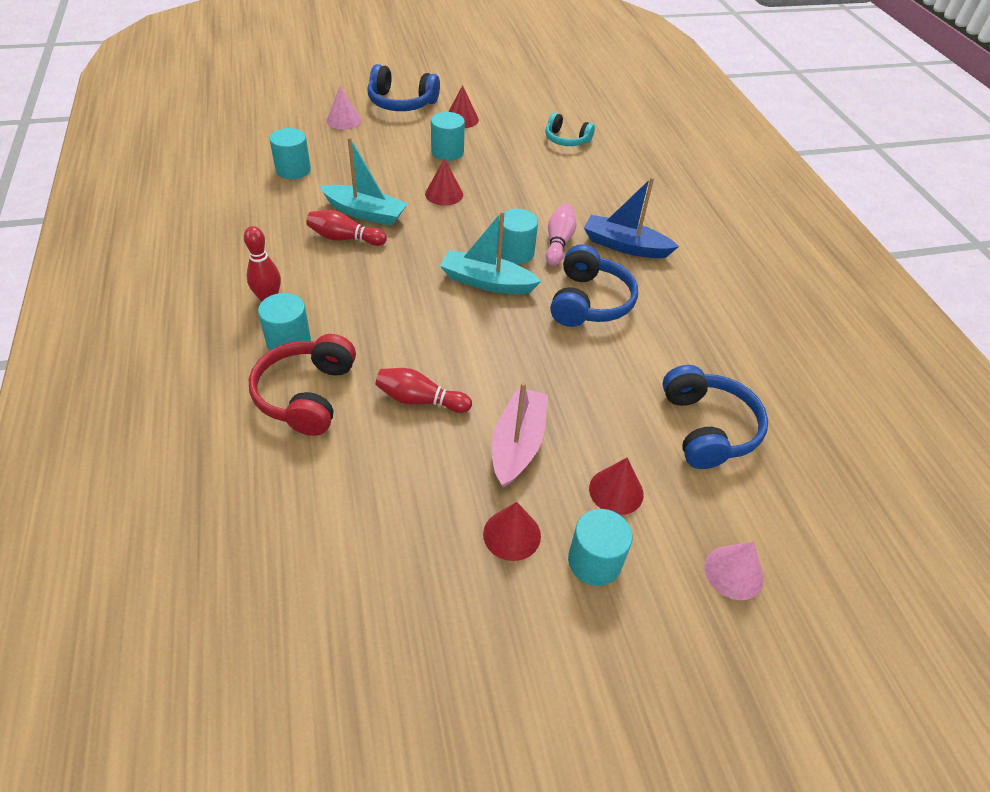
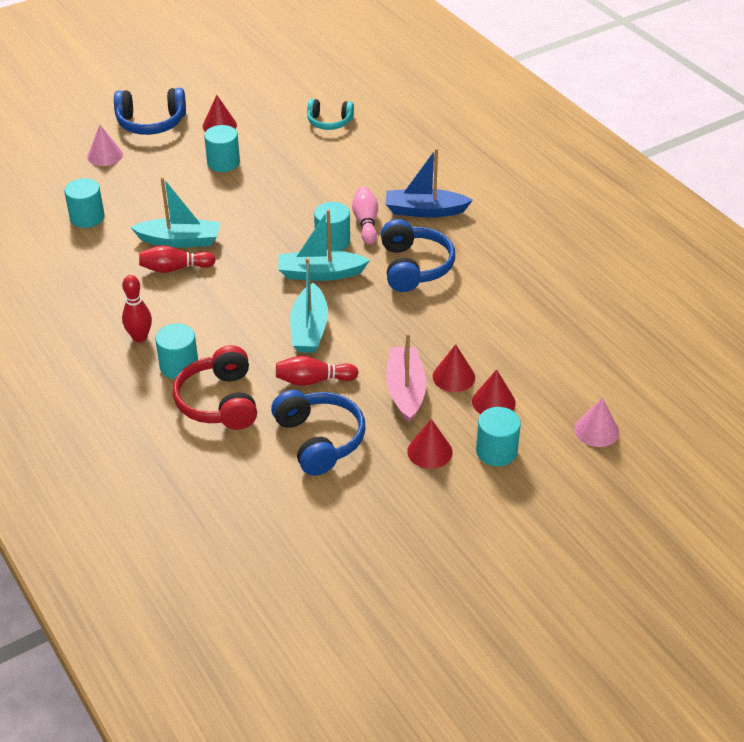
camera: 15 degrees left, 5 degrees down
(444, 194) = (242, 204): red cone -> red cone (453, 377)
(445, 339) = (309, 329): none -> turquoise boat
(707, 428) = (545, 339): blue headphones -> blue headphones (319, 440)

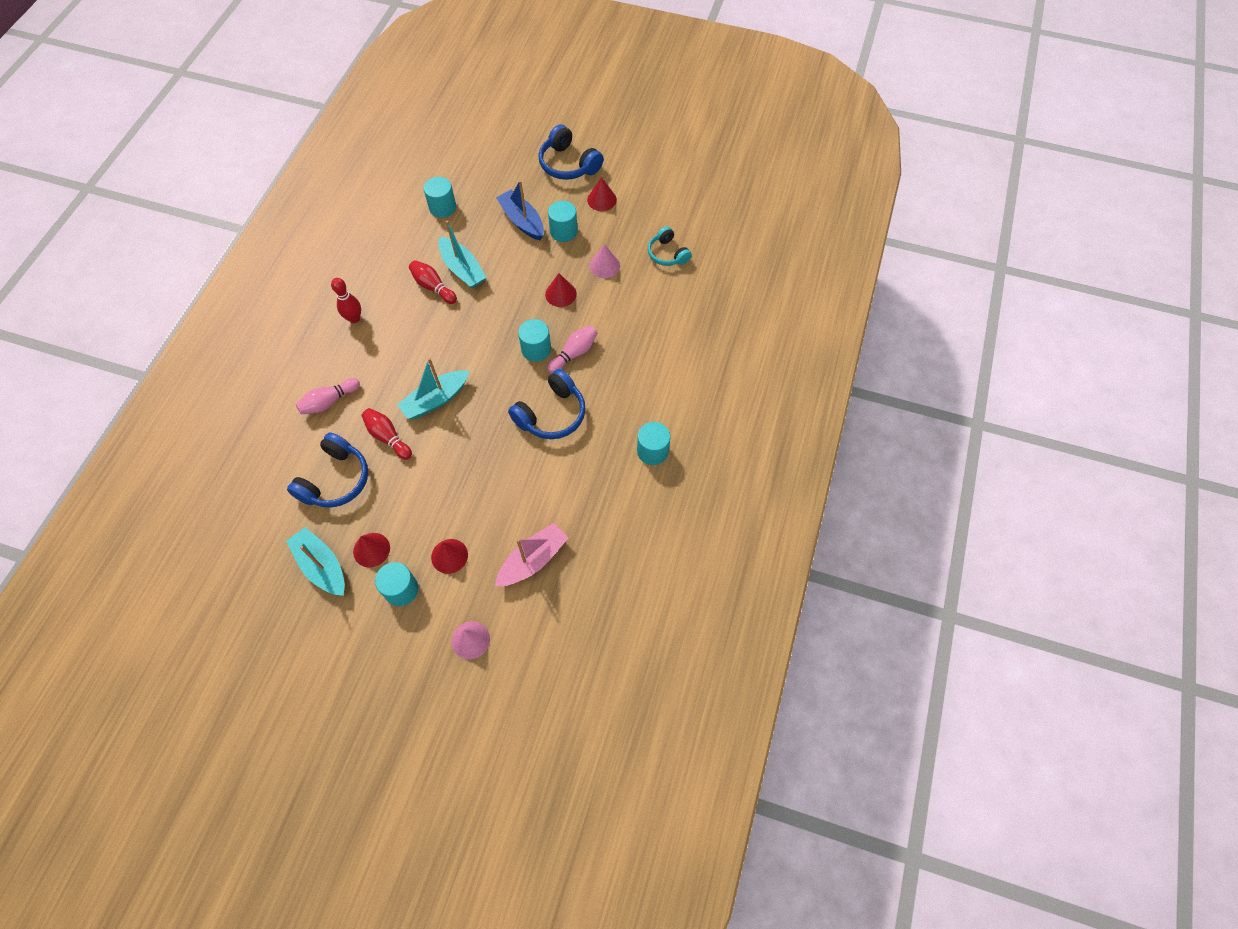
camera: 50 degrees right, 20 degrees up
(105, 155) = (511, 168): pink cone -> pink cone (604, 265)
(179, 366) = (344, 357): turquoise cylinder -> turquoise cylinder (652, 451)
(219, 402) = (329, 402): red headphones -> pink bowling pin
(320, 273) = (496, 366): turquoise boat -> turquoise boat (322, 566)
(405, 391) = (419, 496): pink boat -> pink boat (533, 560)
(425, 211) = (620, 378): blue boat -> blue boat (522, 221)
(453, 377) = (456, 515): red cone -> red cone (560, 294)

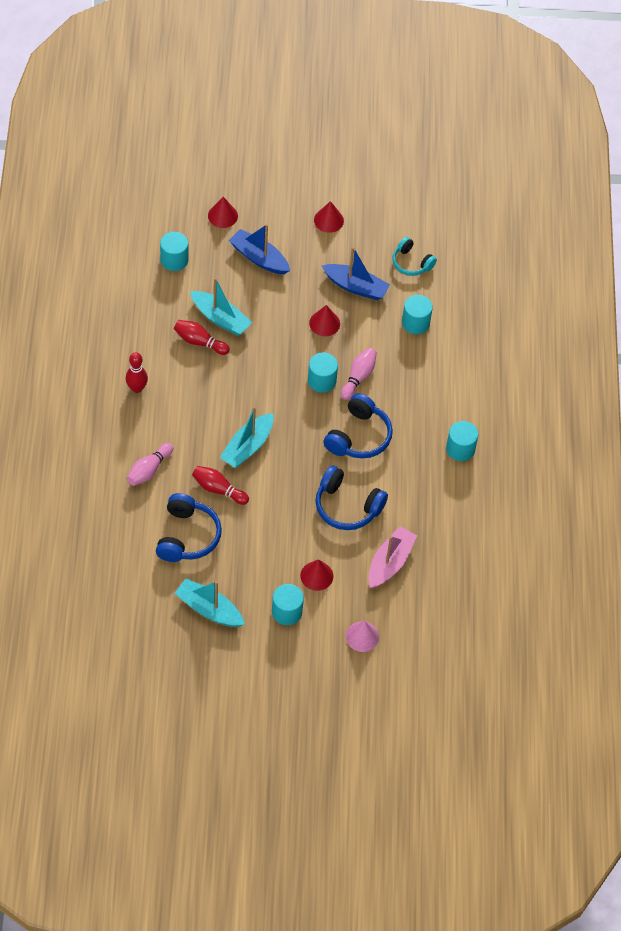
camera: 20 degrees left, 5 degrees down
(371, 549) = (246, 586): red cone -> red cone (222, 215)
(563, 231) = (303, 260): turquoise cylinder -> turquoise cylinder (415, 323)
(568, 164) = (281, 189): blue headphones -> blue headphones (347, 506)
(604, 265) = (356, 287): pink cone -> blue boat

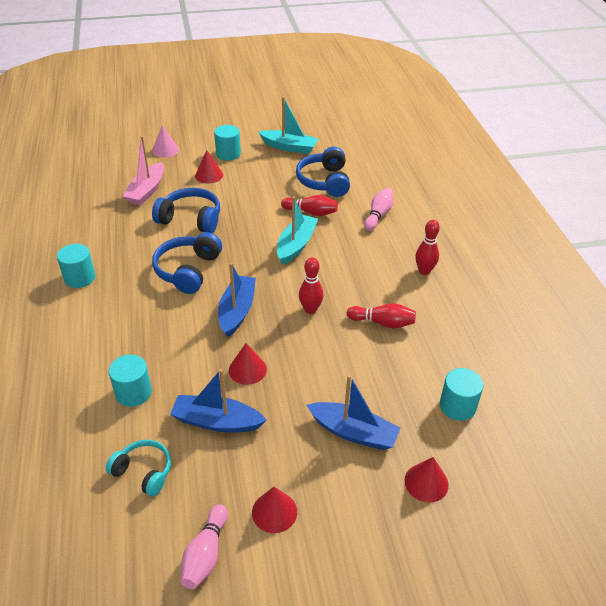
camera: 170 degrees right, 15 degrees down
(220, 318) = (370, 350): turquoise boat -> none
(257, 368) = (310, 309): none -> red bowling pin
(322, 380) = (237, 311): turquoise cylinder -> blue boat
(358, 377) = (197, 321): pink bowling pin -> pink bowling pin (205, 554)

